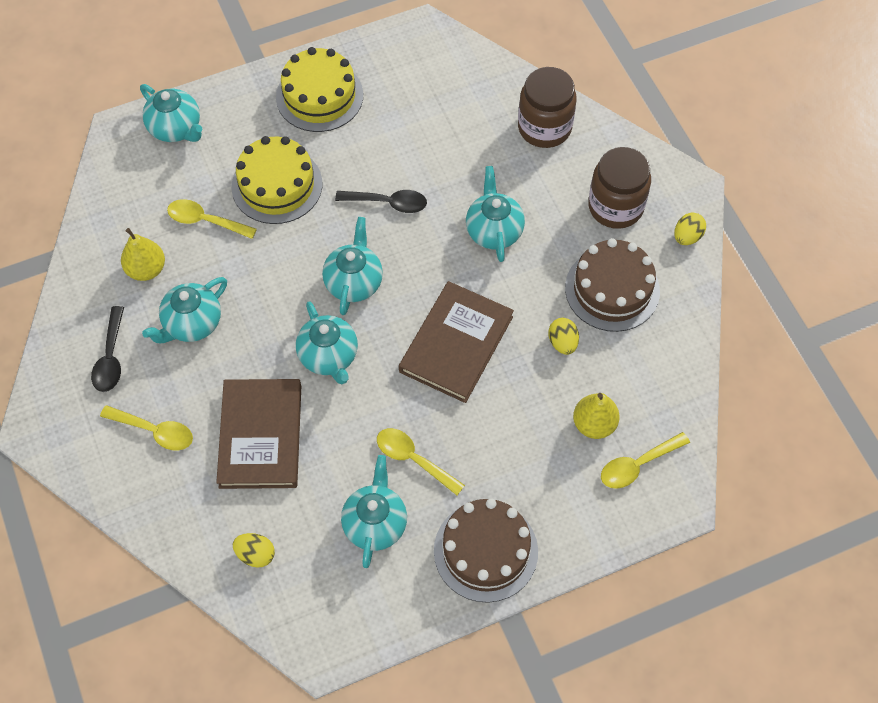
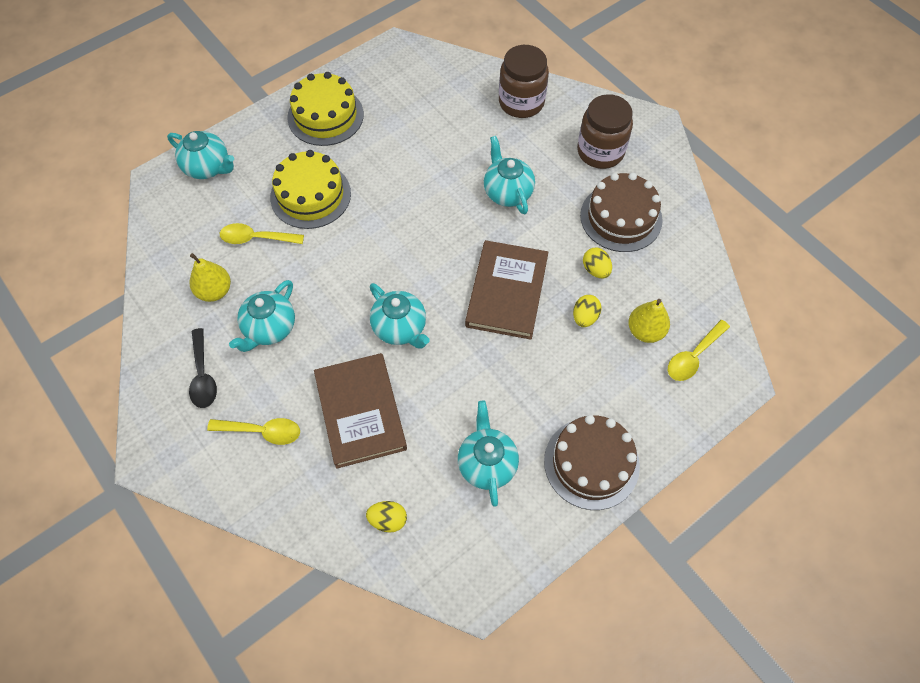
camera: 15 degrees left, 0 degrees up
(354, 282) = (402, 260): turquoise teapot -> none
(388, 203) = (411, 189): black spoon -> none
(413, 459) = (502, 399): yellow spoon -> none
(687, 237) = (666, 162): yellow egg -> yellow egg (585, 317)

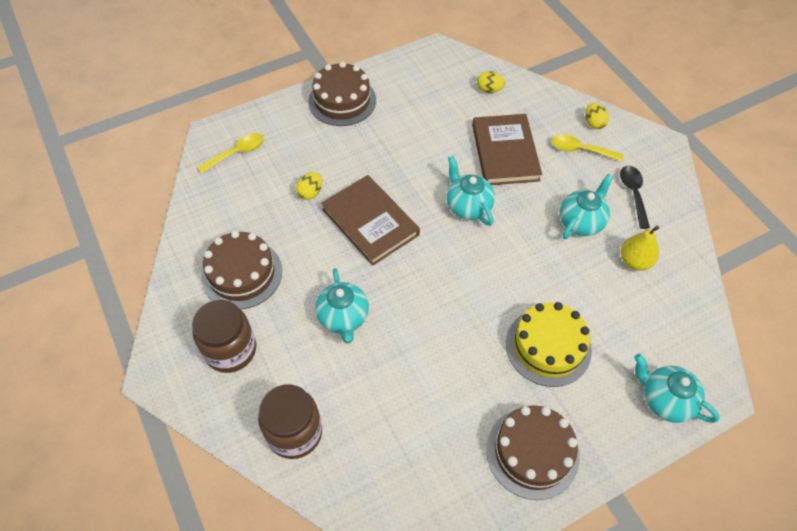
camera: 170 degrees left, 5 degrees down
(256, 238) = (601, 307): yellow spoon -> none
(325, 116) = (532, 452): yellow cake -> brown cake
(487, 464) = (416, 110): turquoise teapot -> none
(507, 292) = (370, 222): brown book -> brown book turned 60 degrees counterclockwise
(595, 270) = (286, 229): yellow egg -> yellow egg (594, 123)
(645, 331) = (265, 175): yellow pear -> none

